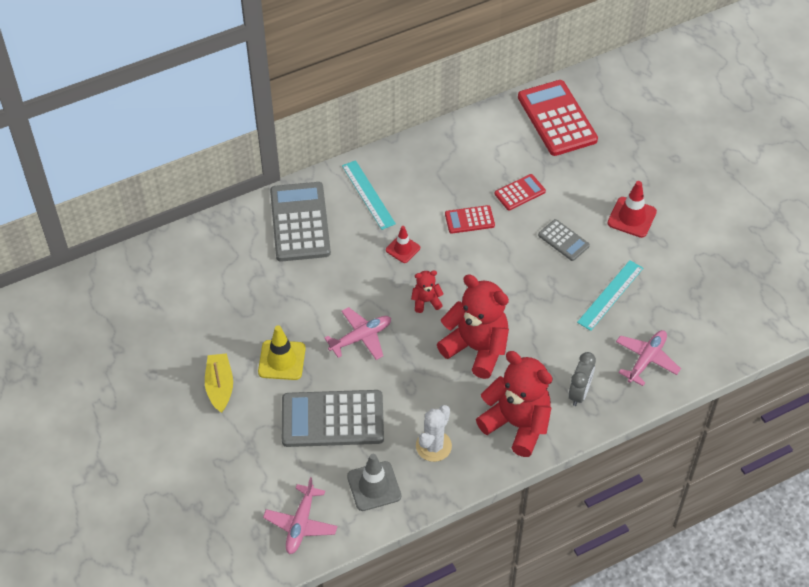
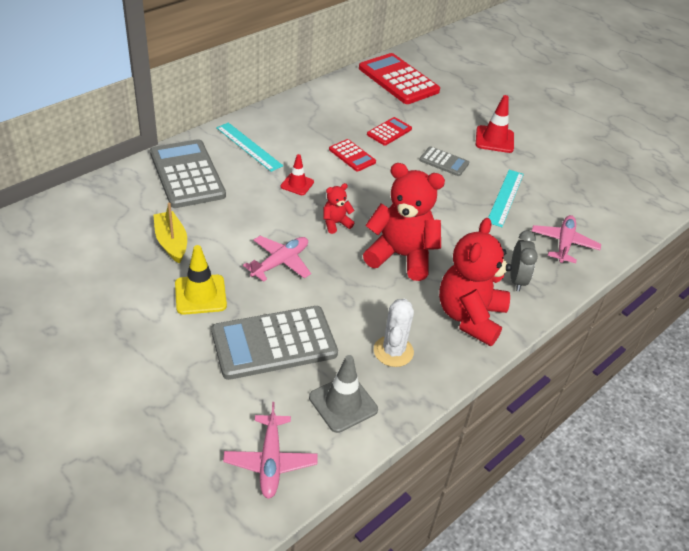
camera: 20 degrees left, 10 degrees down
(220, 387) = (135, 331): yellow boat -> yellow boat (171, 242)
(469, 220) = (352, 156): red calculator -> red calculator turned 105 degrees counterclockwise
(517, 424) = (470, 317): red teddy bear -> red teddy bear turned 90 degrees counterclockwise

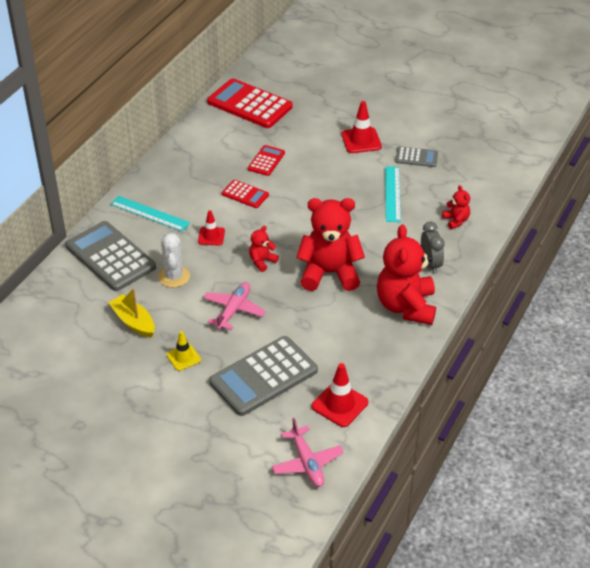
camera: 15 degrees left, 0 degrees up
(200, 295) = (183, 357): yellow traffic cone -> yellow traffic cone, size x0.65
(343, 403) = (339, 404): grey traffic cone -> red traffic cone
(393, 351) = (359, 353): white cactus -> white cactus (174, 276)
(444, 162) = (327, 176): grey calculator -> grey calculator (416, 157)
(564, 243) = (456, 221): pink plane -> red teddy bear

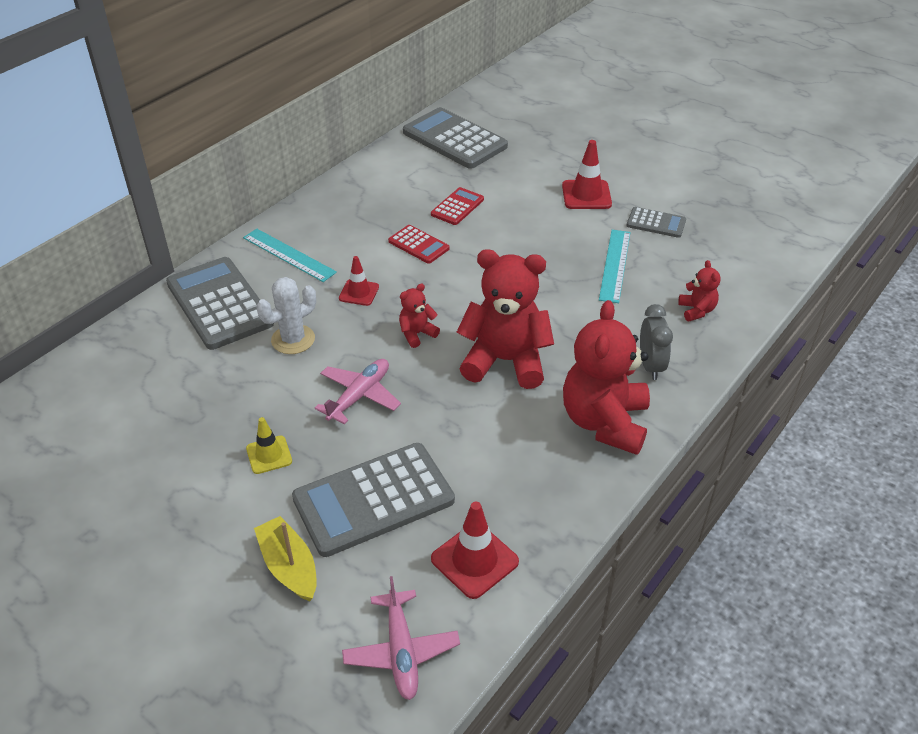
camera: 10 degrees right, 0 degrees up
(133, 322) = (218, 395): yellow boat -> yellow boat (289, 566)
(174, 276) = (293, 339): white cactus -> white cactus turned 45 degrees clockwise
(249, 104) = (454, 139): red calculator -> grey calculator

